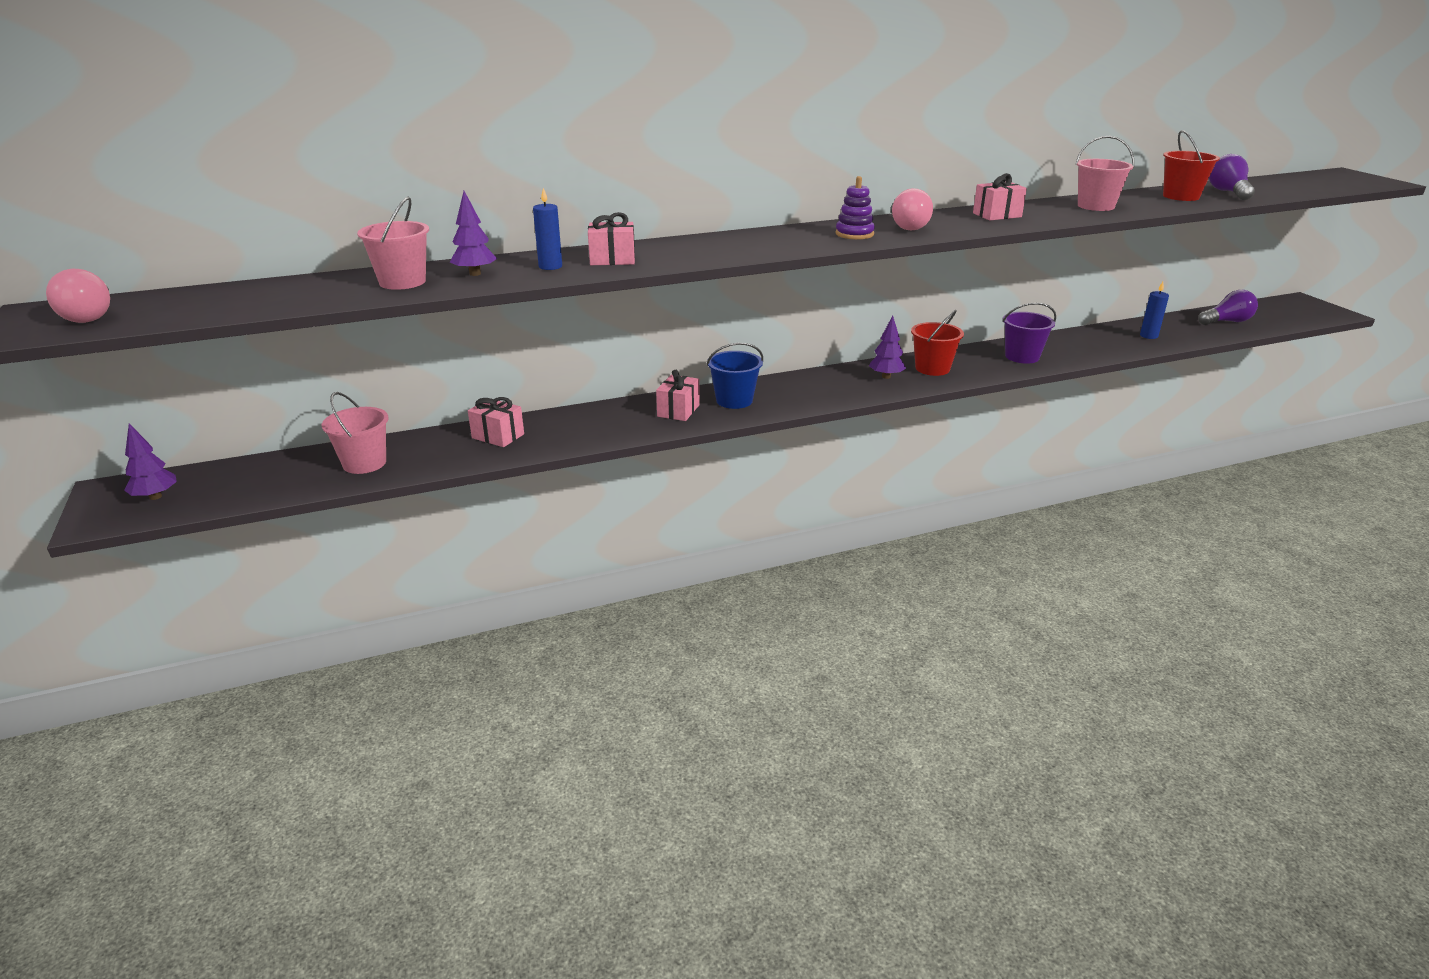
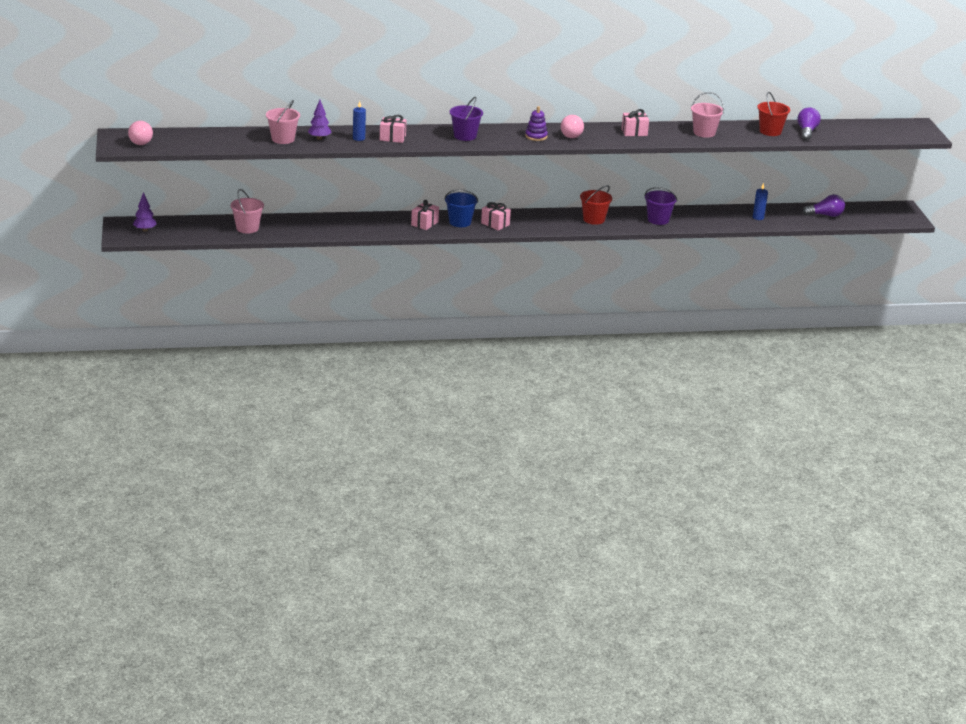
camera: 10 degrees right, 0 degrees up
(498, 436) = (319, 223): pink gift -> pink gift (495, 224)
(737, 245) = (465, 136): none -> purple bucket
(886, 376) = (561, 220): purple tree -> none

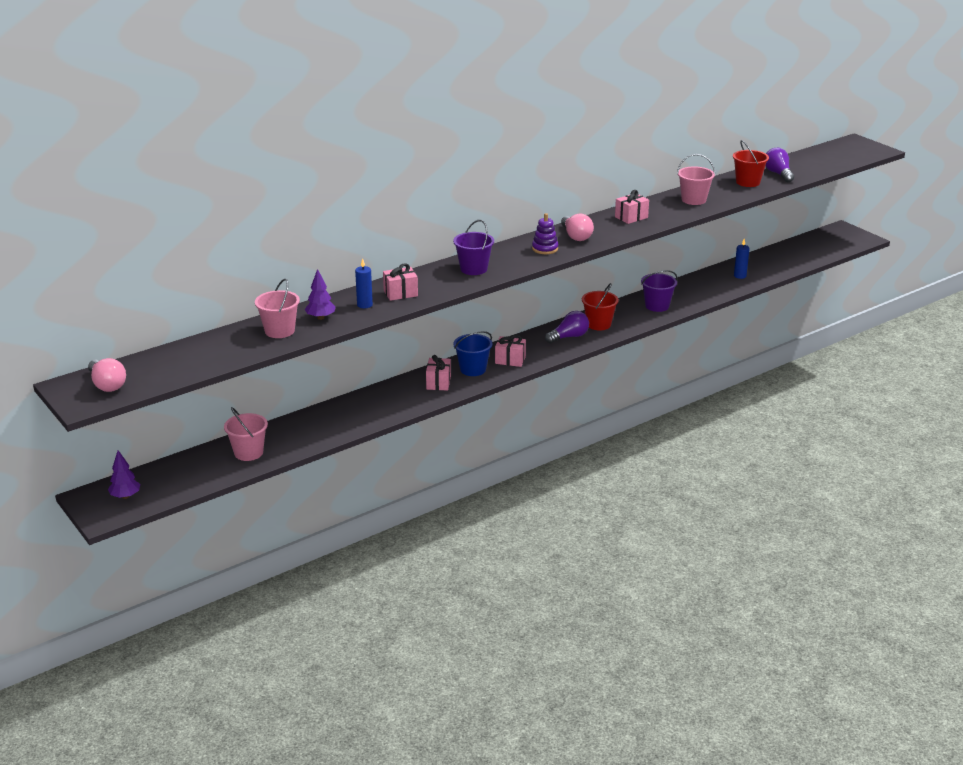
camera: 25 degrees left, 0 degrees up
(825, 215) = (791, 256): purple light bulb -> purple light bulb (569, 337)

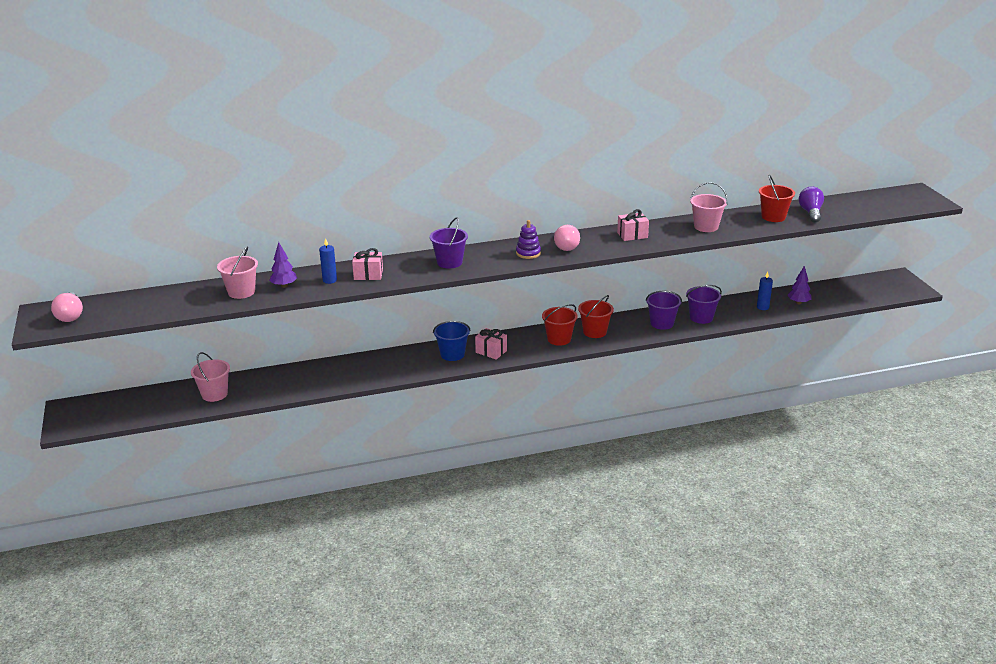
camera: 20 degrees right, 0 degrees up
(125, 496) = (94, 413): purple tree -> purple tree (798, 303)
(438, 383) = (414, 361): pink gift -> none
(569, 337) = (559, 339): purple light bulb -> red bucket
(690, 294) = (701, 317): none -> purple bucket

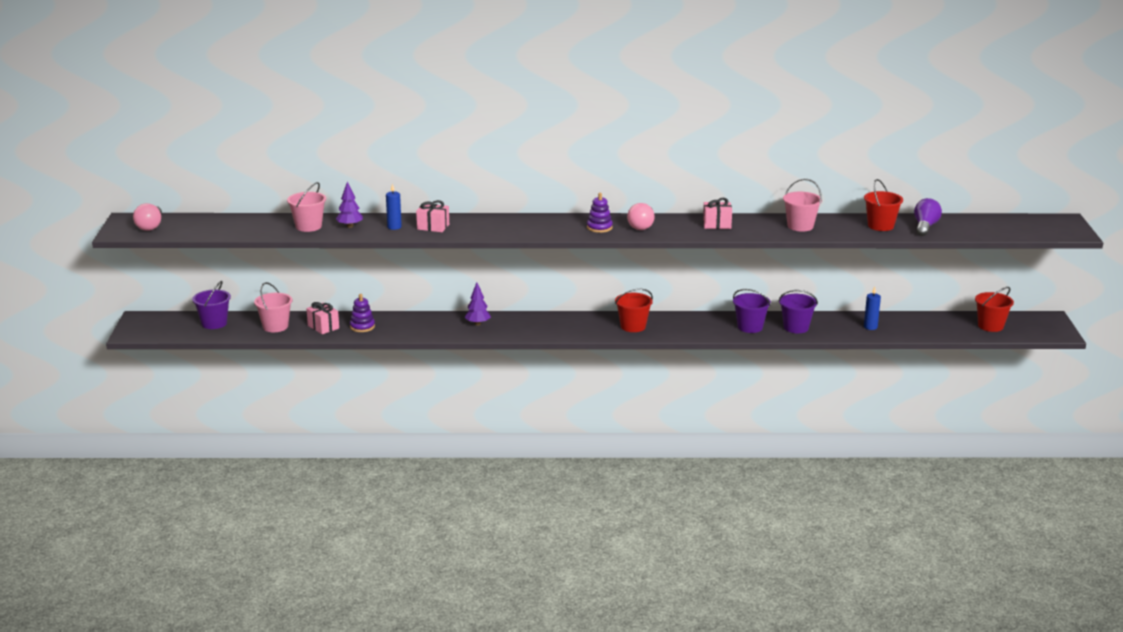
camera: 15 degrees right, 5 degrees down
(303, 380) = (362, 327): none -> purple stacking toy
(449, 262) = (517, 226): purple bucket -> purple bucket (214, 323)
(452, 354) = (517, 325): blue bucket -> none
(491, 351) = (557, 328): pink gift -> pink gift (323, 327)
(594, 332) = (674, 325): red bucket -> red bucket (990, 326)
(798, 303) = (913, 328): purple tree -> purple tree (477, 324)

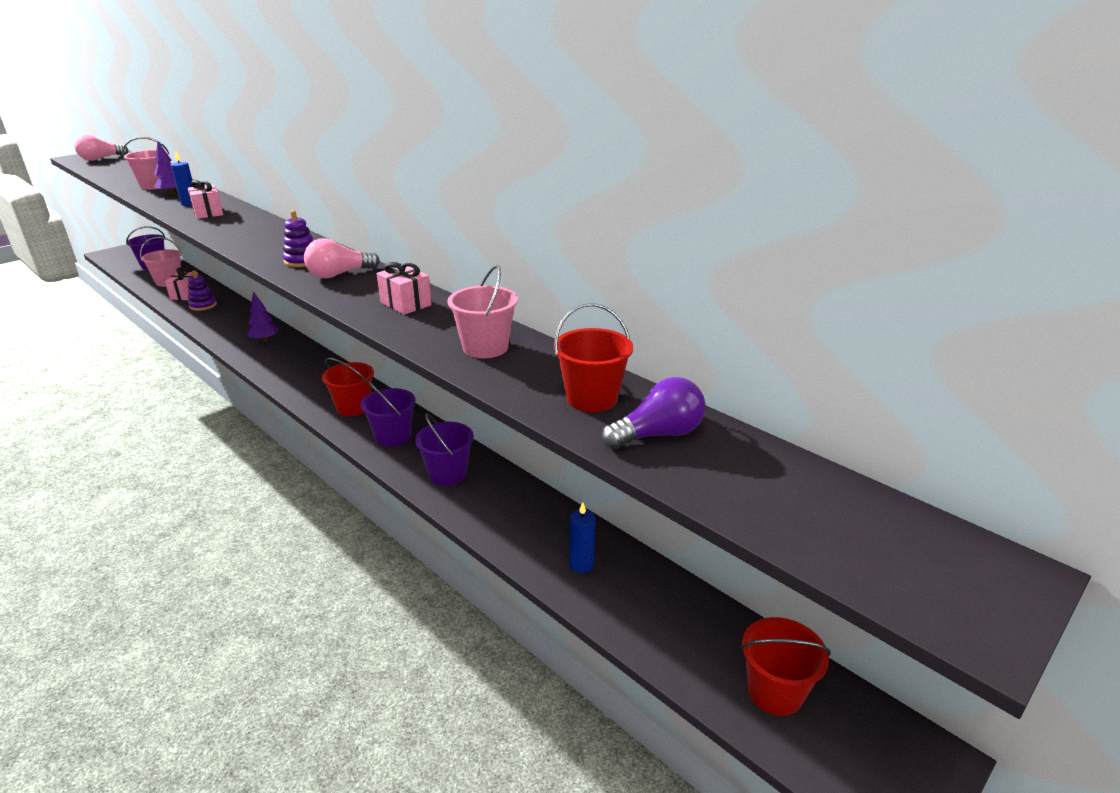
camera: 45 degrees right, 5 degrees up
(796, 327) = (492, 505): purple bucket -> purple bucket (393, 436)

